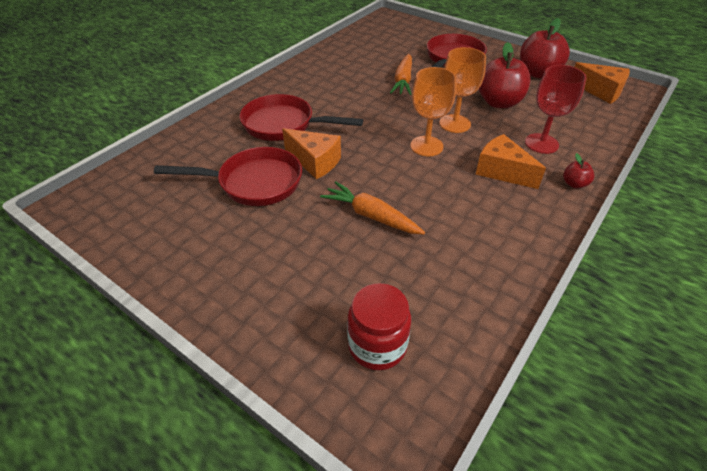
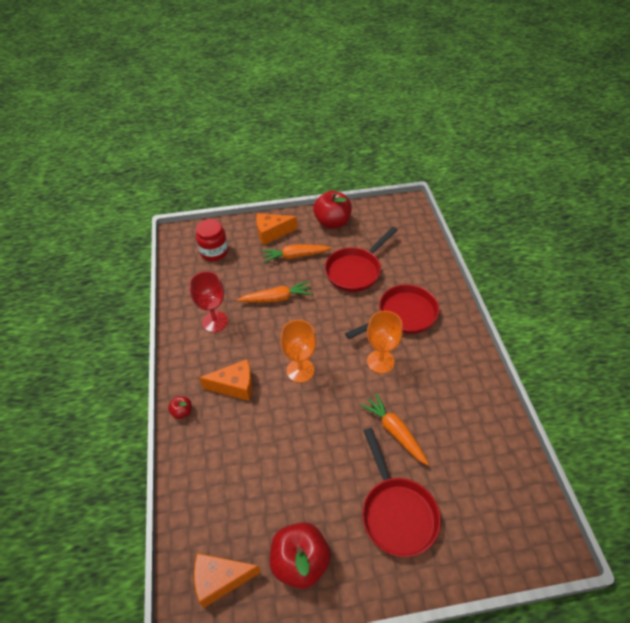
camera: 135 degrees right, 5 degrees up
(285, 247) = (295, 256): none -> orange carrot
(315, 162) = (346, 306): orange cheese -> orange cheese (272, 233)
(455, 124) = (304, 410): orange goblet -> orange goblet (380, 361)
(499, 102) = (296, 469): red apple -> red apple (332, 222)
(541, 143) = (227, 439): red goblet -> red goblet (215, 321)

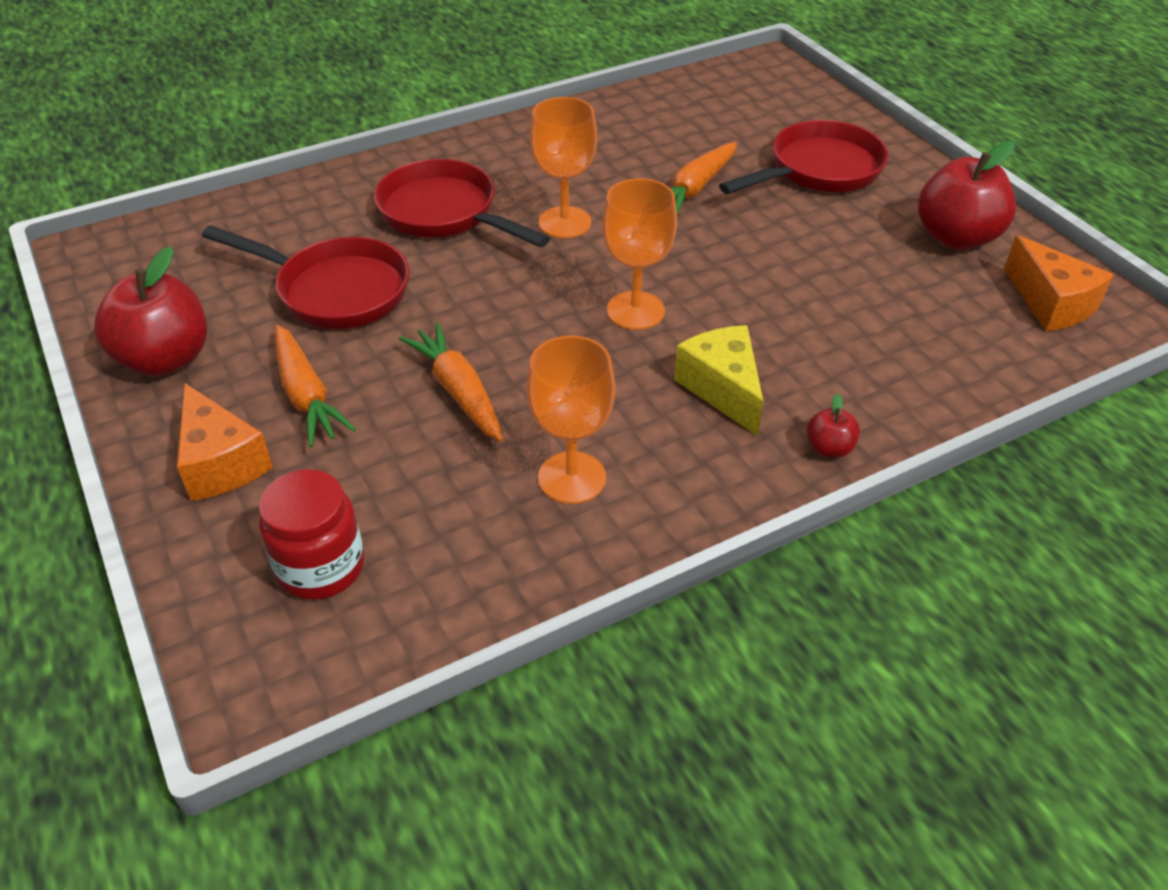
camera: 110 degrees left, 5 degrees down
(215, 321) = (572, 477): red goblet -> orange goblet
(235, 386) = (722, 389): orange cheese -> yellow cheese

